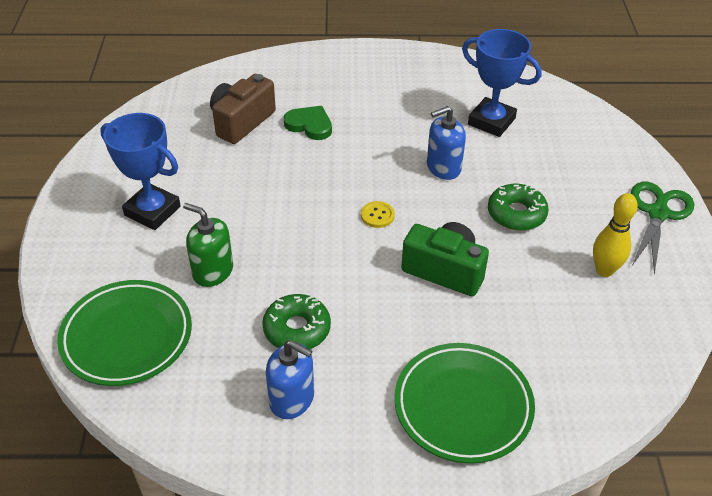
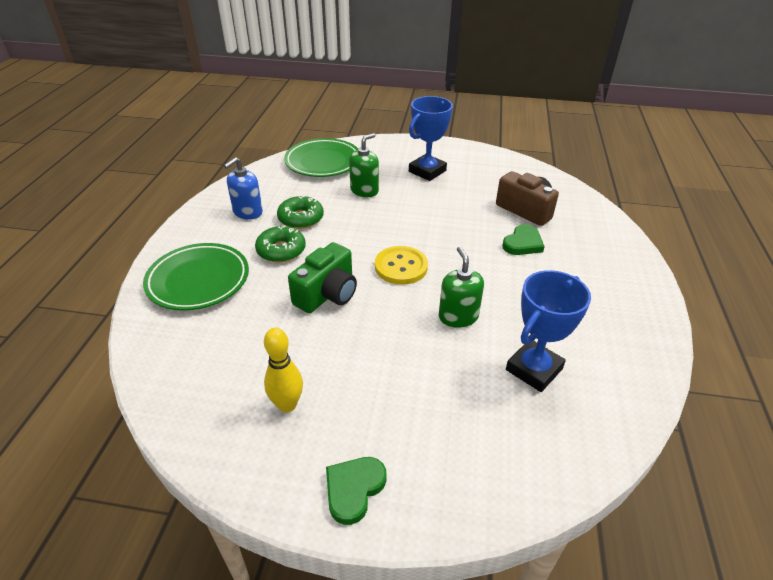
camera: 100 degrees right, 5 degrees down
(377, 215) = (401, 267): yellow button -> yellow button, size x1.85
(443, 167) = (458, 316): blue soap dispenser -> green soap dispenser
(516, 214) = (383, 355): green donut -> green donut (281, 250)
(658, 213) = (354, 489): green scissors -> green heart

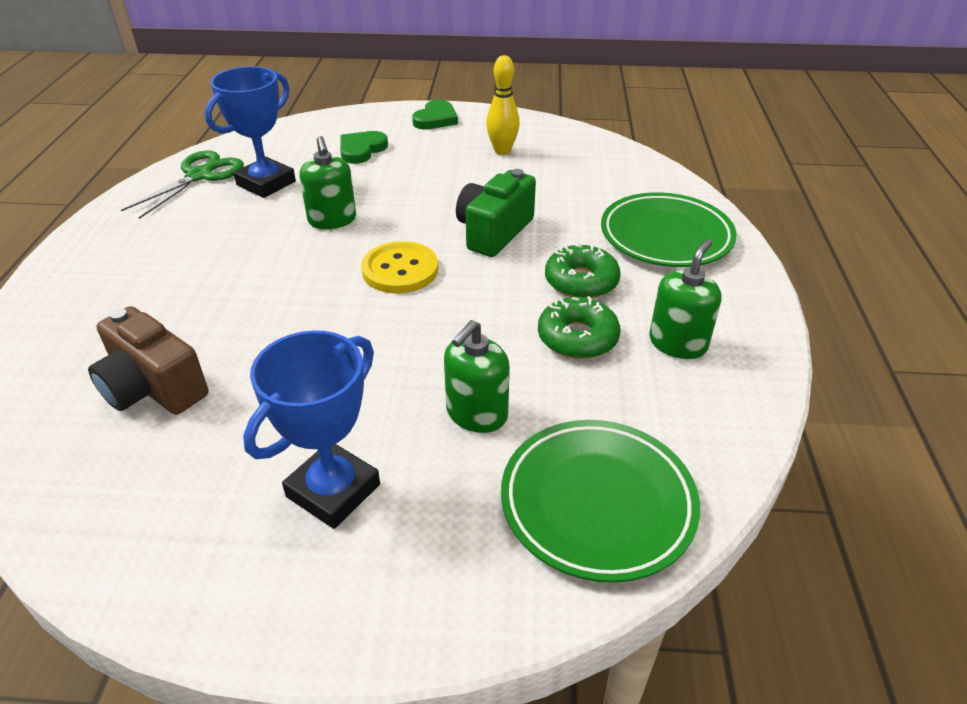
camera: 175 degrees right, 0 degrees up
(247, 212) = (678, 343): blue soap dispenser -> green soap dispenser
(523, 243) = (199, 318): green heart -> green heart (361, 150)
(608, 387) = (199, 176): none -> green scissors

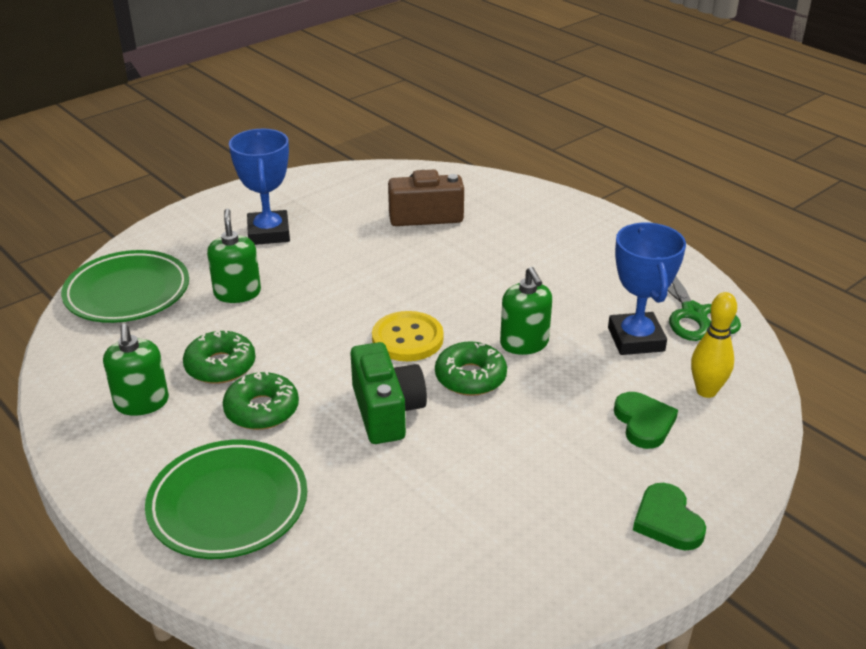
camera: 135 degrees right, 5 degrees down
(332, 220) = (524, 343): green soap dispenser -> green soap dispenser turned 135 degrees counterclockwise
(406, 221) = (470, 377): none -> green donut
(502, 151) = (521, 518): yellow bowling pin -> yellow bowling pin (706, 391)

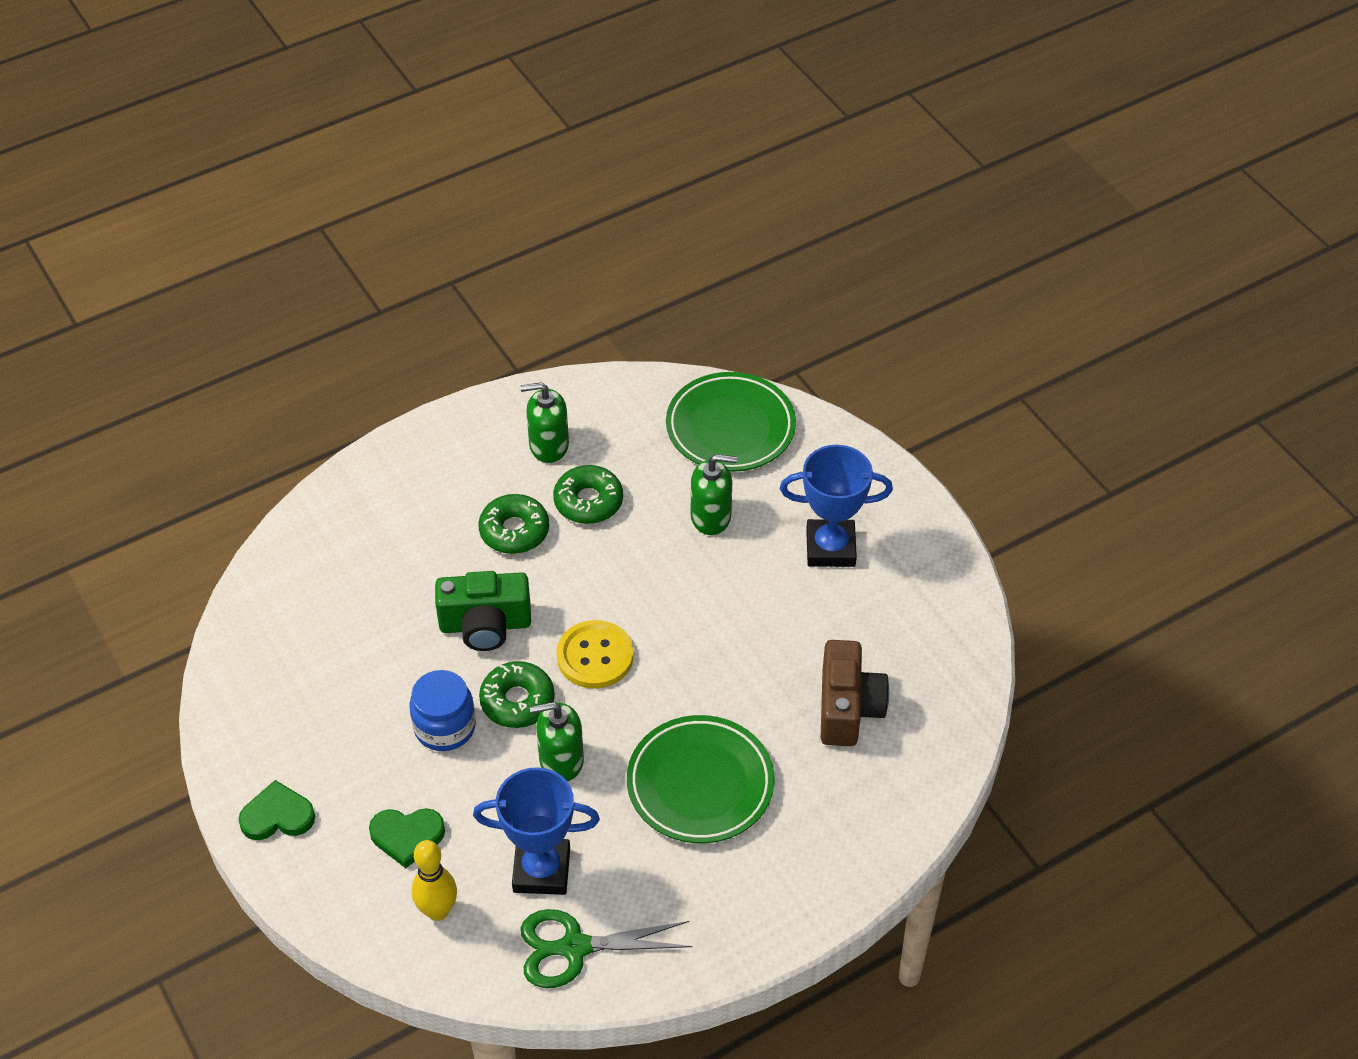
camera: 100 degrees right, 15 degrees up
(228, 505) = (400, 505): green plate -> green plate (700, 784)
(515, 419) = (444, 727): none -> blue jar

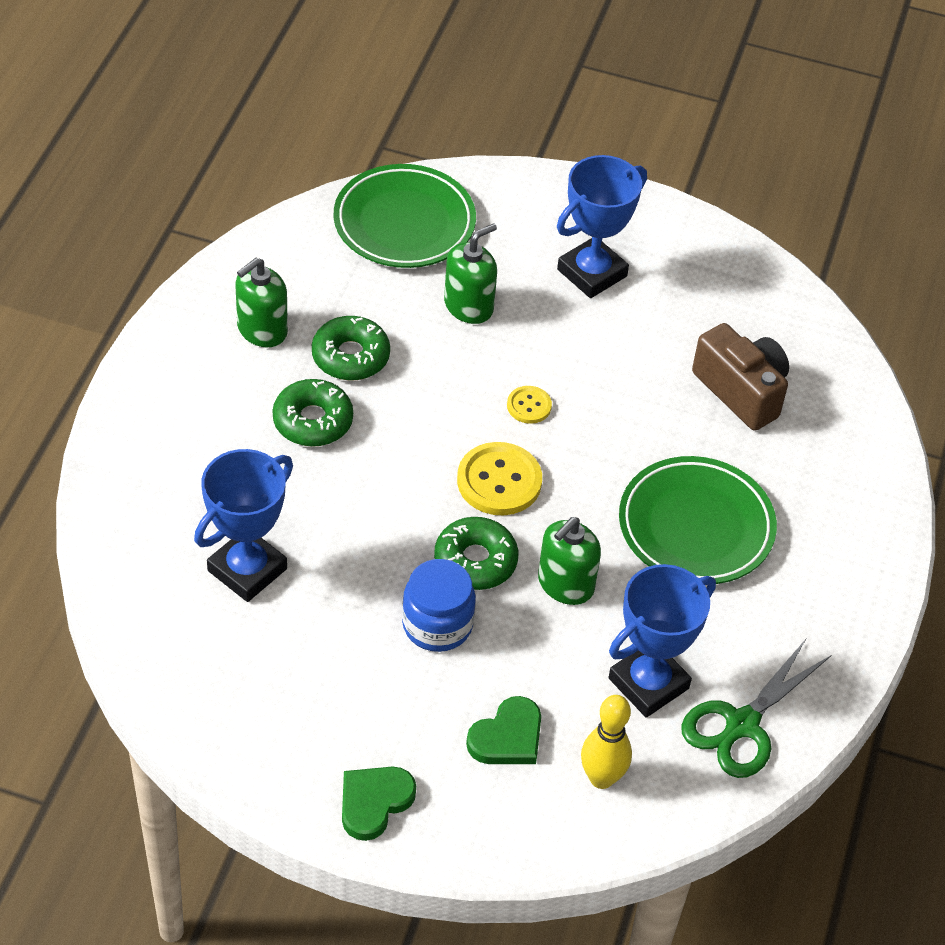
camera: 45 degrees left, 0 degrees up
(364, 605) = (247, 570): none -> blue trophy
(485, 625) = (376, 516): green camera -> none
(675, 616) = (529, 406): none -> yellow button

